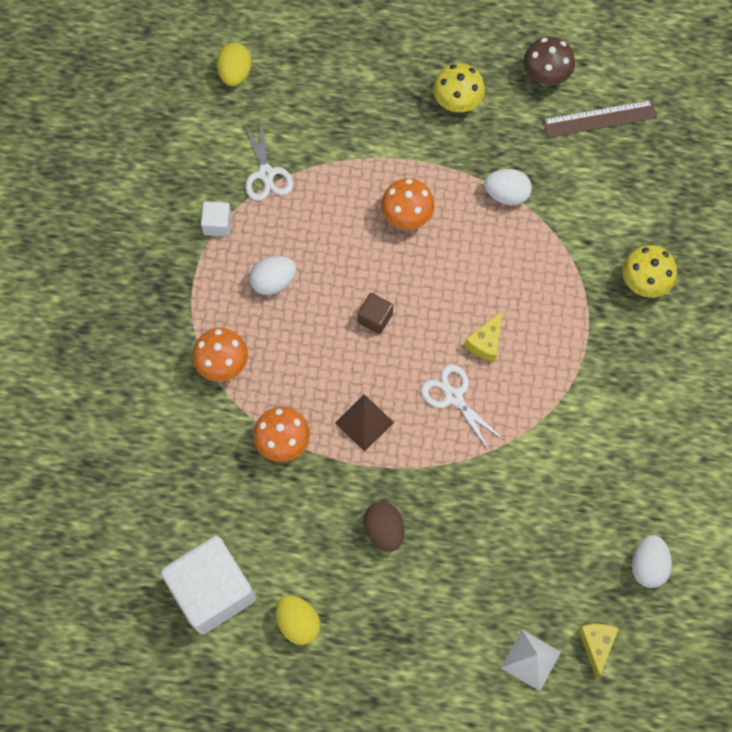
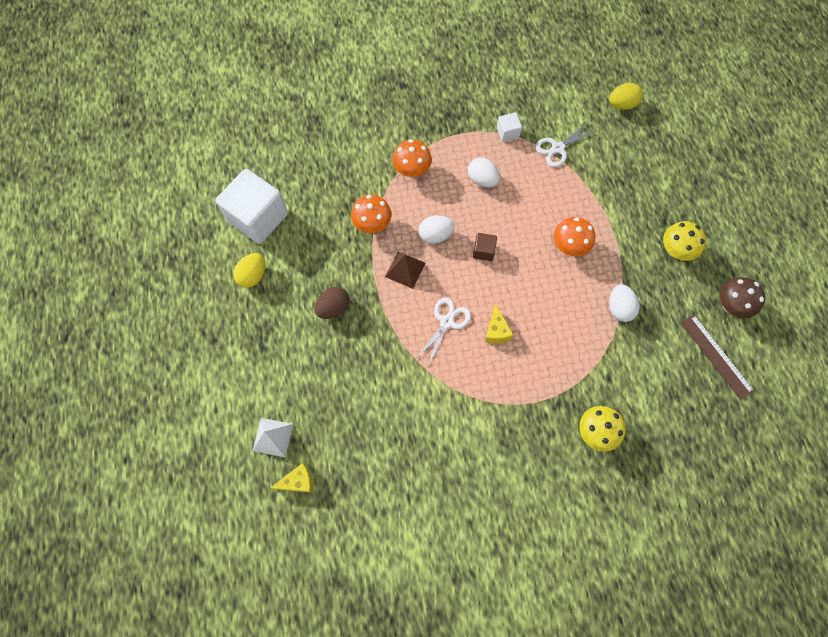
camera: 70 degrees right, 0 degrees up
(485, 343) = (496, 330): yellow cheese -> yellow cheese turned 105 degrees counterclockwise
(647, 565) = (370, 502): white egg -> white egg (435, 235)

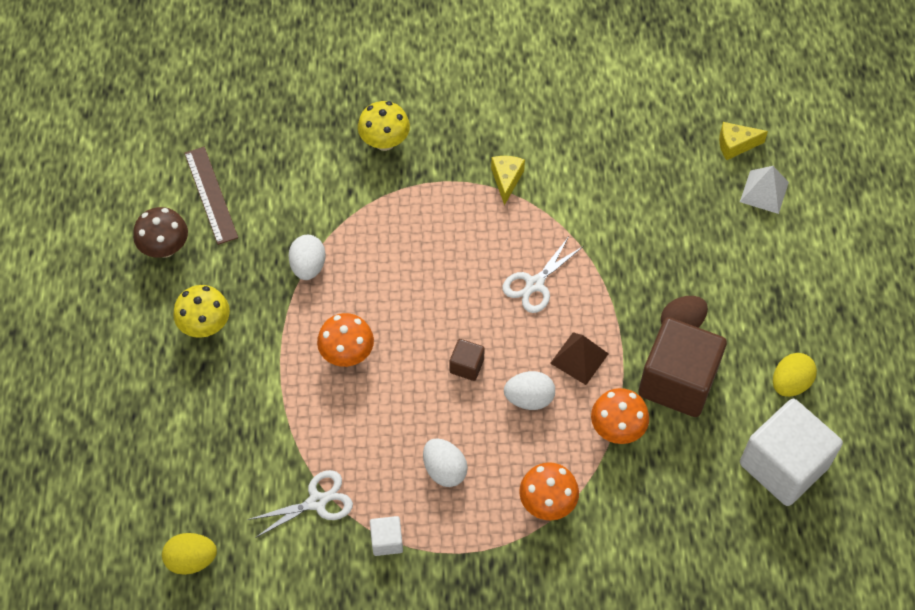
camera: 170 degrees left, 10 degrees down
(333, 264) = (677, 381): none -> brown cube
(496, 330) = (473, 264): yellow cheese -> yellow cheese (506, 180)

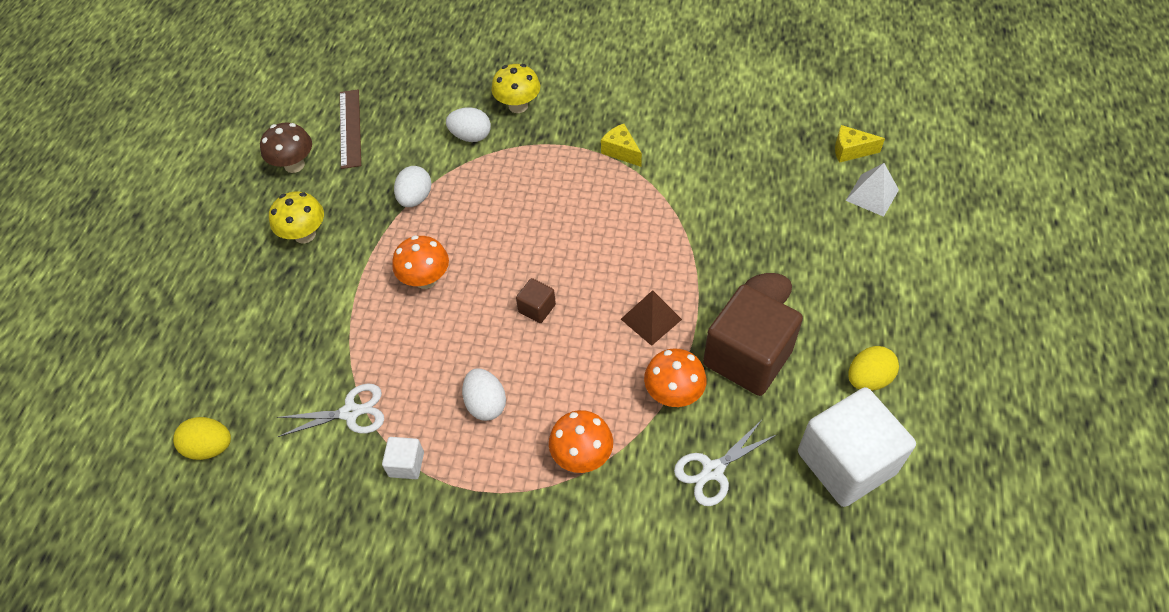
camera: 15 degrees right, 5 degrees down
(506, 180) = (621, 151): yellow cheese -> yellow cheese turned 60 degrees counterclockwise
(529, 398) = (590, 349): white egg -> white egg (471, 136)
(534, 284) = (624, 245): white scissors -> white scissors (712, 470)

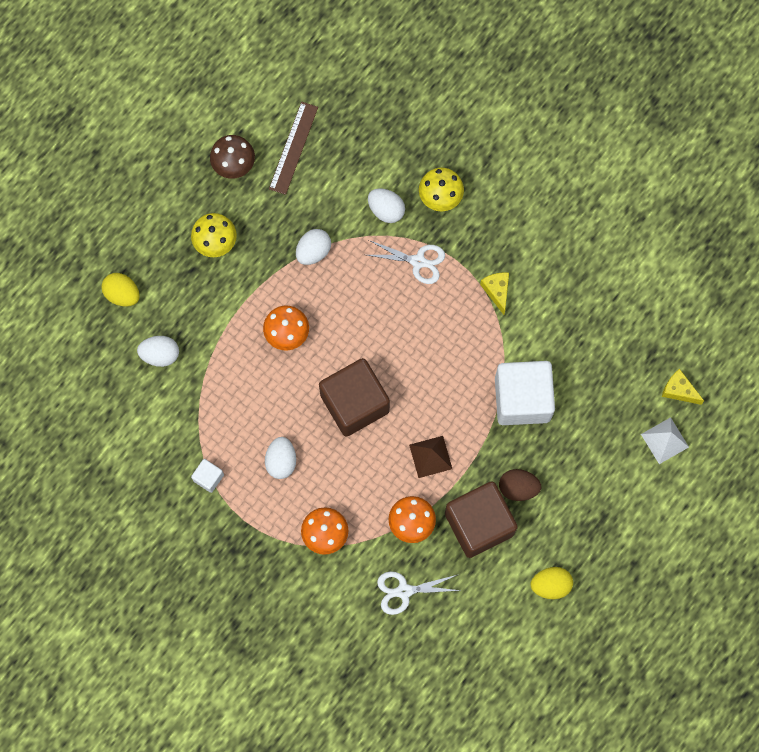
camera: 25 degrees right, 20 degrees up
(210, 447) = (86, 394): yellow egg -> yellow egg (122, 294)
(287, 364) = (160, 354): none -> white egg
(351, 412) = (188, 418): white scissors -> white scissors (418, 261)
(537, 308) = (354, 403): brown cube -> brown cube, size x2.30
(846, 462) = (494, 633): white cube -> white cube (522, 399)

